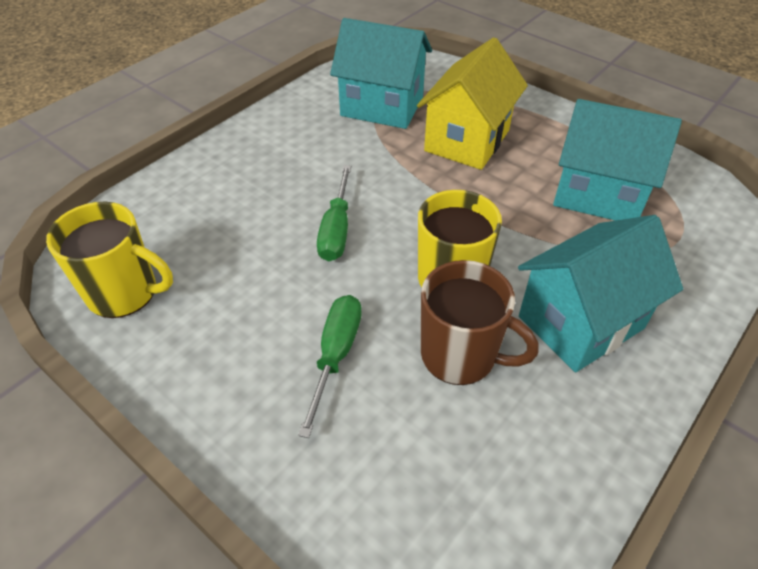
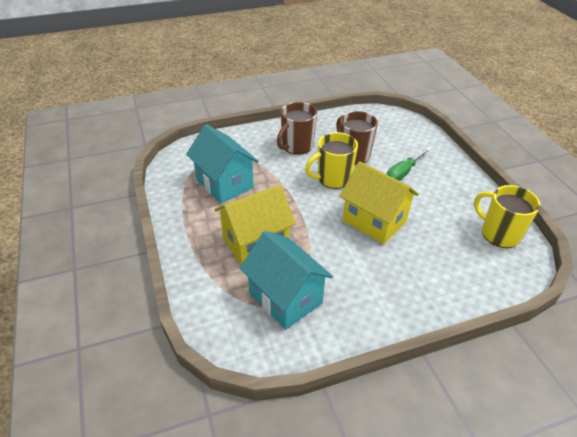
camera: 150 degrees left, 5 degrees down
(336, 230) = (374, 221): green screwdriver -> yellow house
(580, 322) = (296, 146): turquoise house -> brown mug

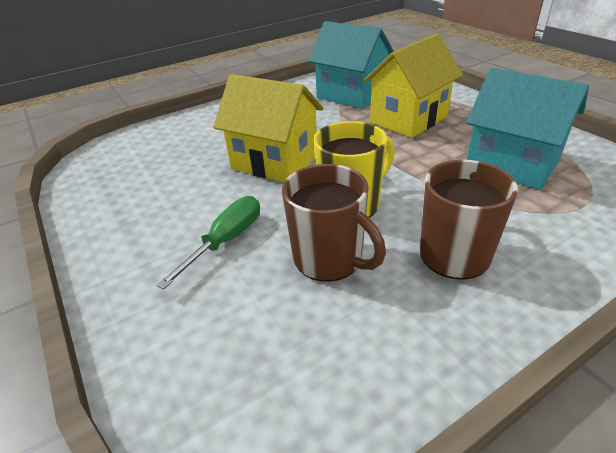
camera: 170 degrees right, 5 degrees down
(499, 234) = (105, 179): yellow mug -> none

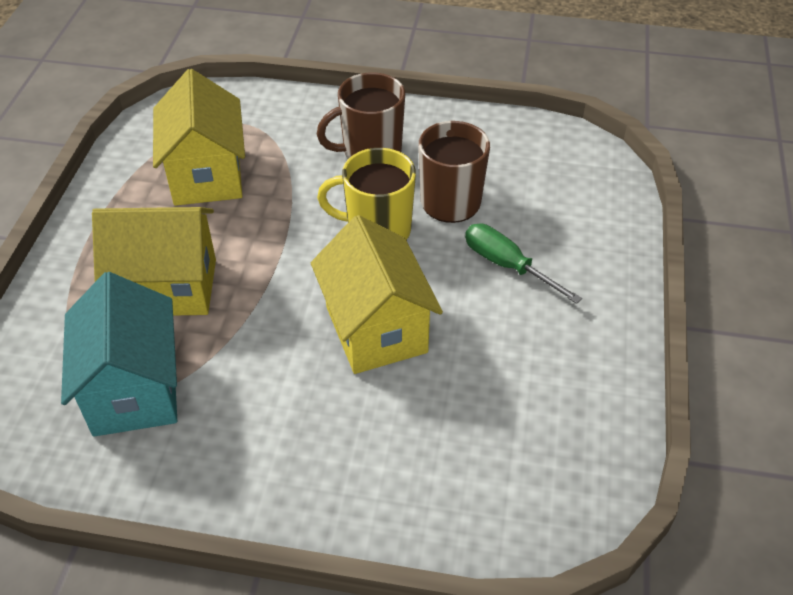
camera: 140 degrees left, 10 degrees up
(226, 240) = (507, 265): green screwdriver -> green screwdriver turned 60 degrees clockwise
(511, 164) = (207, 175): turquoise house -> yellow house

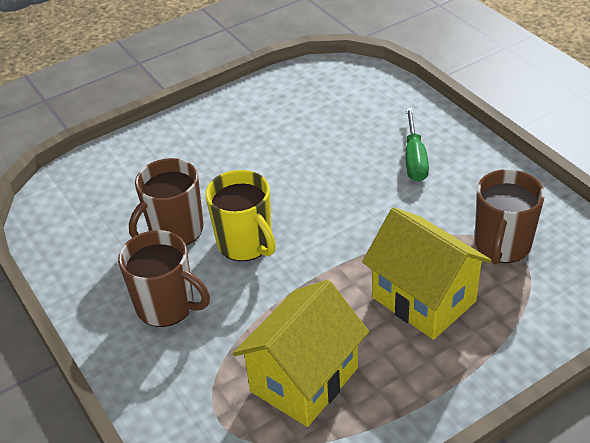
camera: 130 degrees left, 5 degrees down
(134, 390) = (502, 245): turquoise house -> brown mug
(376, 329) = (325, 188): yellow house -> none
(507, 265) = (207, 172): green screwdriver -> green screwdriver (414, 159)

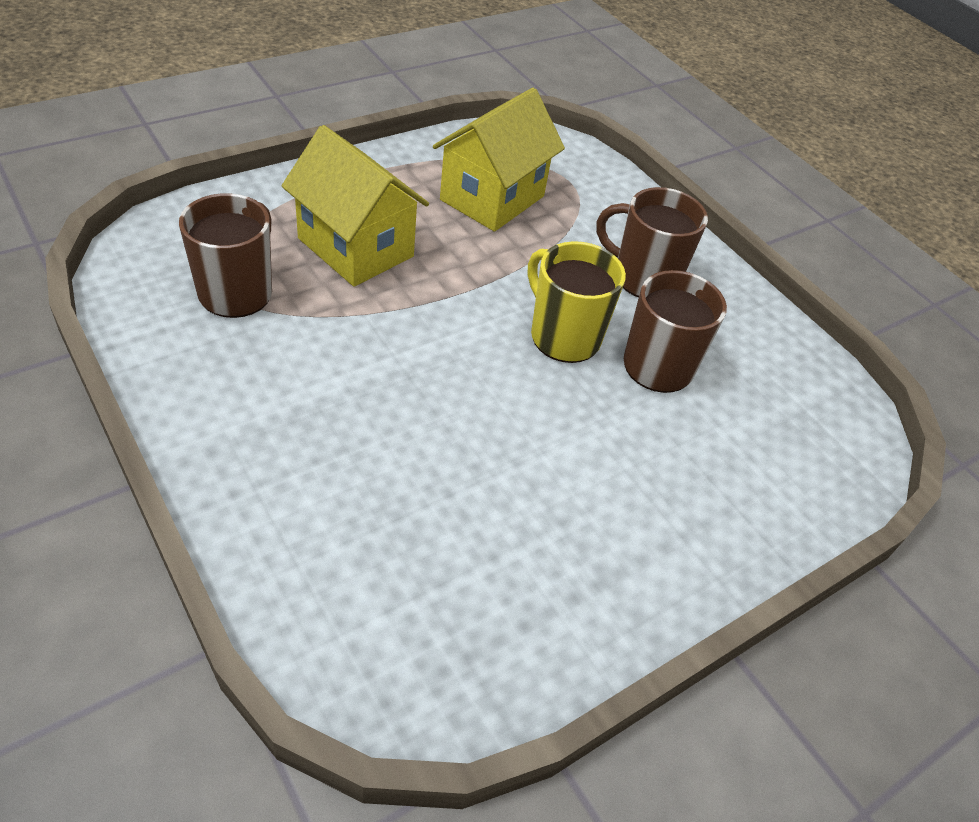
camera: 170 degrees right, 5 degrees up
(414, 159) = (306, 437): green screwdriver -> none

